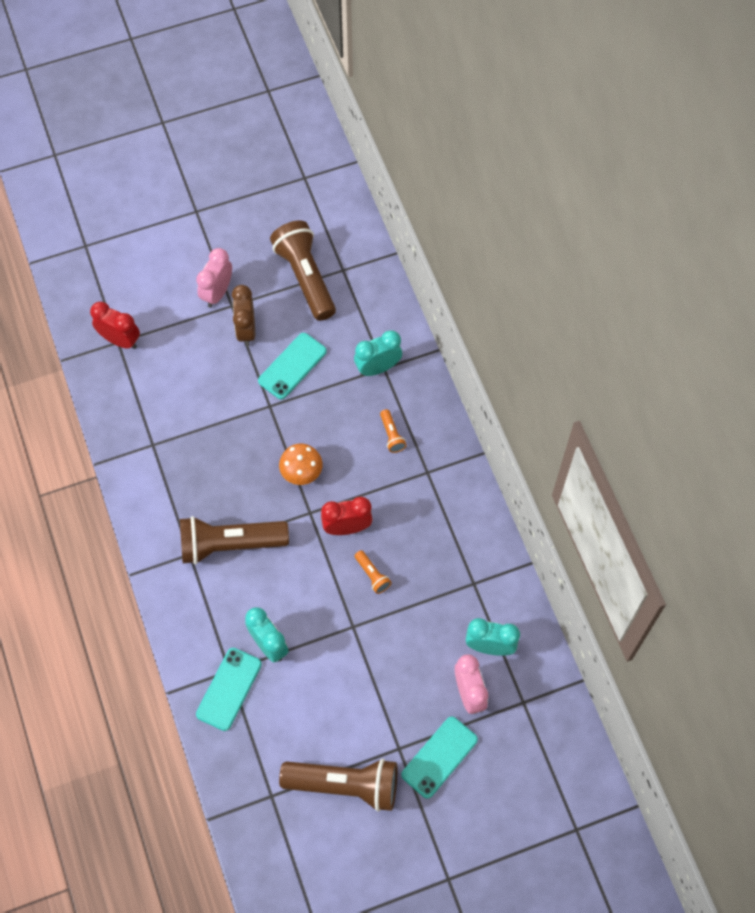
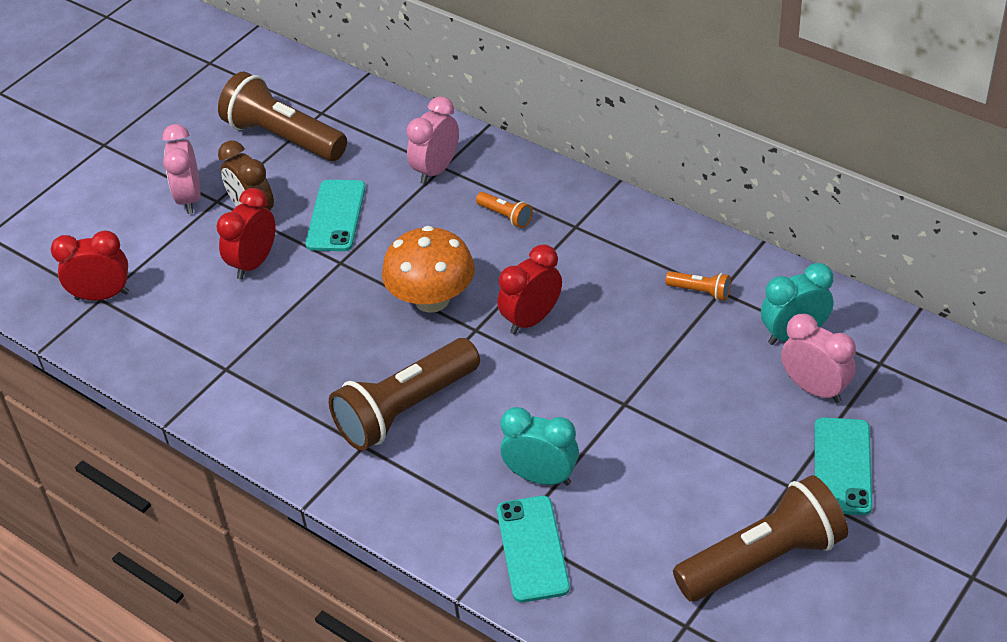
camera: 30 degrees left, 20 degrees down
(220, 372) = (254, 263): none -> red clock
(301, 472) = (432, 299): orange mushroom -> orange mushroom, size x1.53
(372, 575) = (601, 345): orange flashlight -> orange flashlight (700, 292)
(378, 368) = (436, 170): turquoise clock -> pink clock

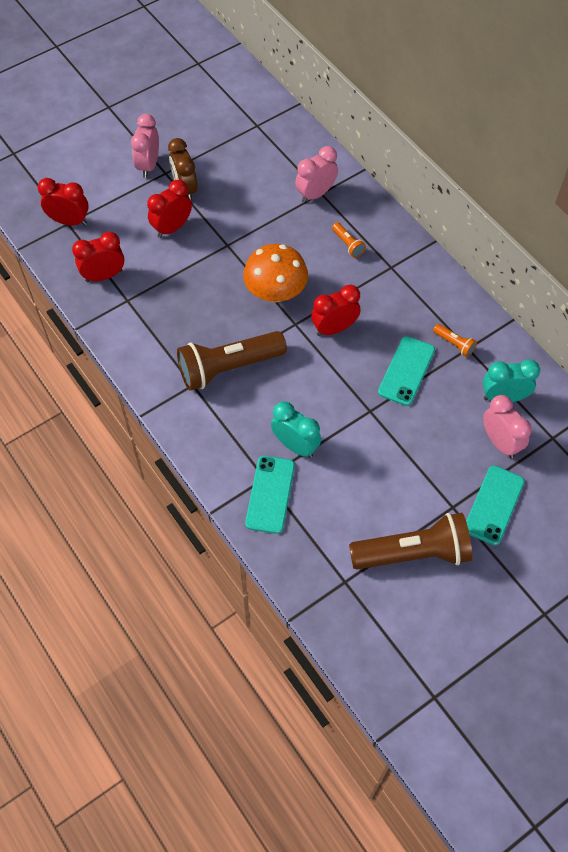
camera: 15 degrees right, 15 degrees up
(179, 348) = (104, 276): none -> red clock
(283, 138) = (225, 137): brown flashlight -> none
(336, 216) = (237, 209): turquoise phone -> turquoise phone (406, 371)

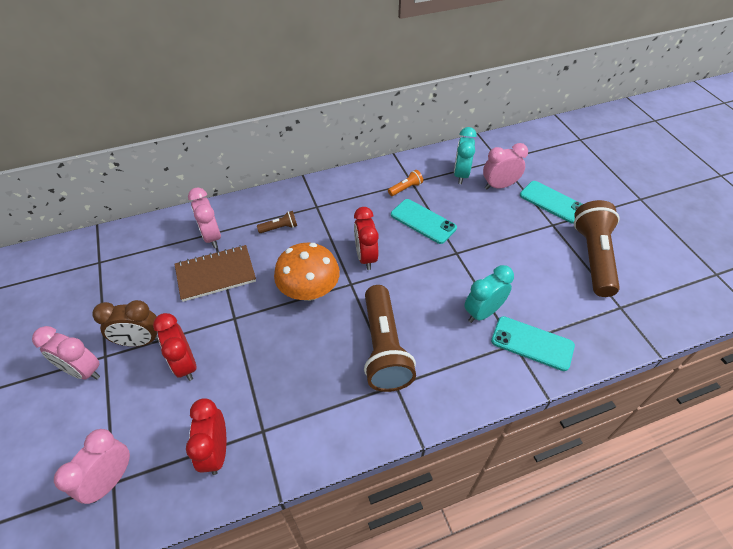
camera: 75 degrees left, 10 degrees down
(69, 221) = (111, 479): red clock -> pink clock
(271, 214) = (216, 274): none -> brown notebook
(348, 244) = (279, 228): orange flashlight -> brown flashlight

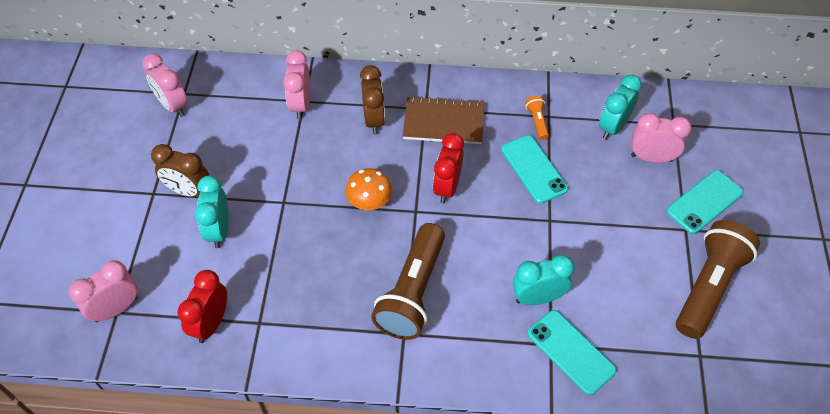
camera: 25 degrees right, 5 degrees up
(83, 371) = (130, 200): pink clock -> pink clock (173, 105)
(185, 364) = (219, 230): red clock -> turquoise clock
(216, 274) = (286, 148): brown notebook -> brown notebook (443, 122)
(279, 228) = (374, 120): brown flashlight -> brown clock
(309, 291) = (369, 202): orange mushroom -> orange mushroom, size x0.66
(405, 188) = (537, 121): orange flashlight -> orange flashlight turned 90 degrees counterclockwise
(552, 202) = (704, 202): turquoise phone -> turquoise phone turned 75 degrees clockwise

